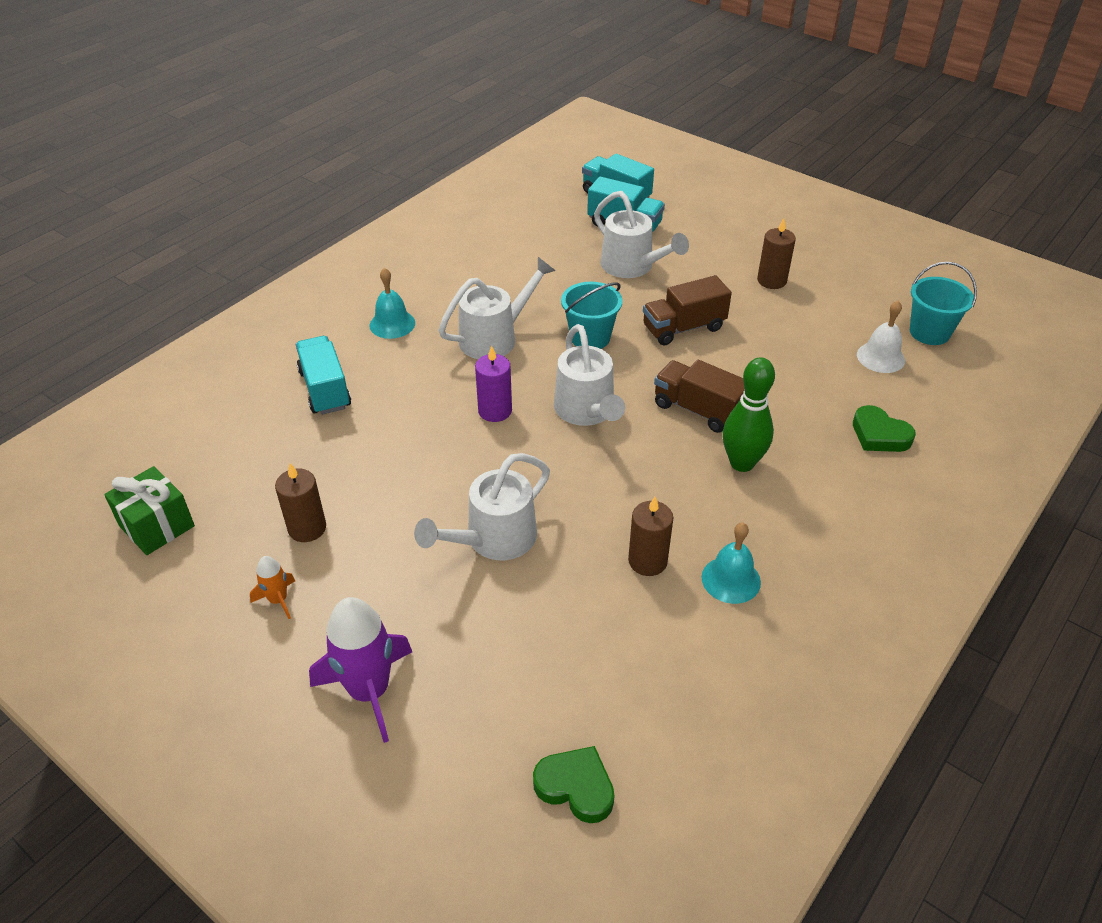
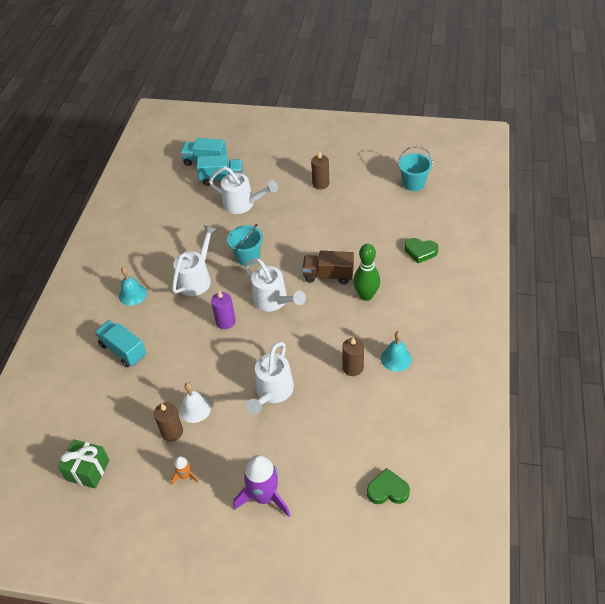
camera: 25 degrees left, 5 degrees up
(683, 328) = (292, 231): brown truck -> none
(880, 357) = (398, 207): white bell -> white bell (195, 408)

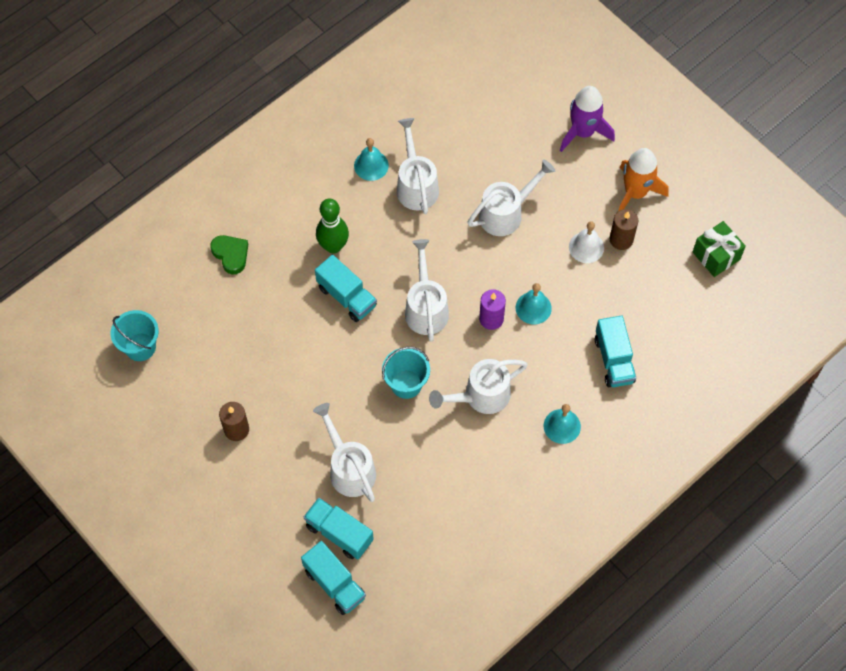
camera: 145 degrees left, 15 degrees up
(185, 476) = (635, 193): orange rocket -> orange rocket, size x2.05
(202, 345) = (533, 308): none -> turquoise bell
(328, 275) = (346, 296): brown truck -> turquoise truck
(353, 367) = (416, 184): brown candle -> white watering can
(387, 490) = (484, 71): green heart -> none

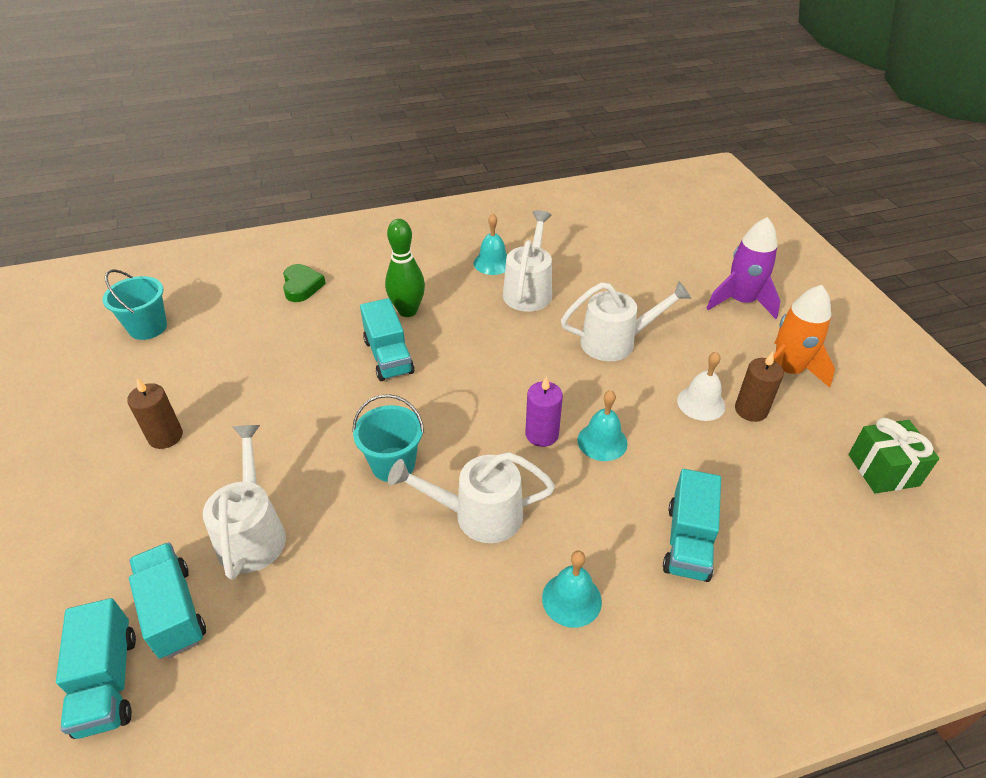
camera: 25 degrees right, 20 degrees down
(426, 307) = (470, 396): white watering can -> none

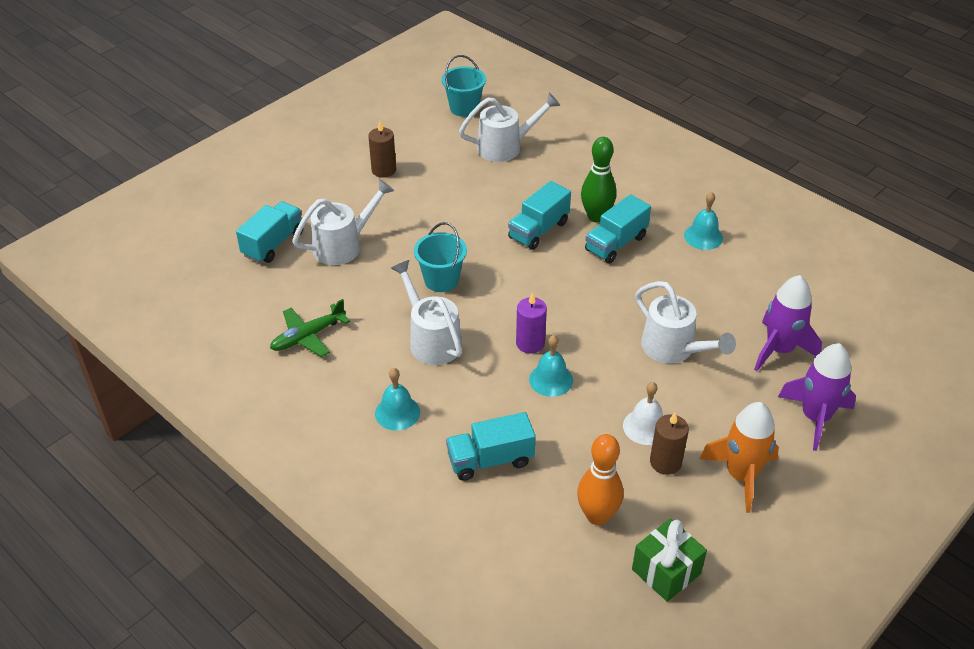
camera: 60 degrees right, 0 degrees up
(107, 682) = (220, 244): turquoise truck -> turquoise truck (616, 243)
(302, 286) = (571, 151): green heart -> none
(379, 643) = (308, 336): none -> green plane
(529, 290) = (690, 272): white watering can -> white watering can (506, 147)
(655, 285) = (779, 349): none -> purple rocket
(799, 488) = (597, 516): none -> orange bowling pin

